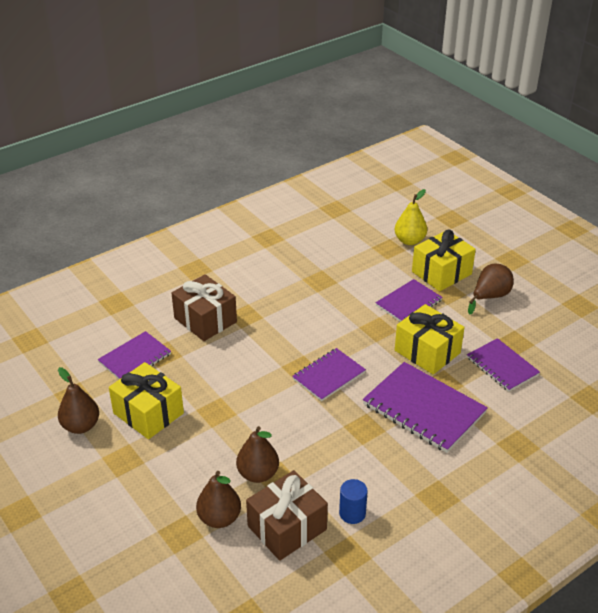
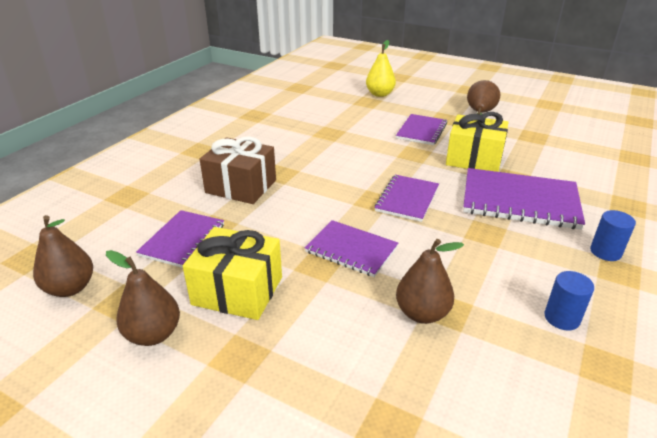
camera: 25 degrees left, 5 degrees down
(219, 518) = (423, 384): brown pear -> brown pear (70, 288)
(287, 528) = (511, 363): brown gift -> none
(441, 273) = (426, 107): yellow gift -> none
(445, 478) = (605, 252): none -> blue cylinder
(502, 366) = (544, 154): purple notebook -> purple notebook (351, 250)

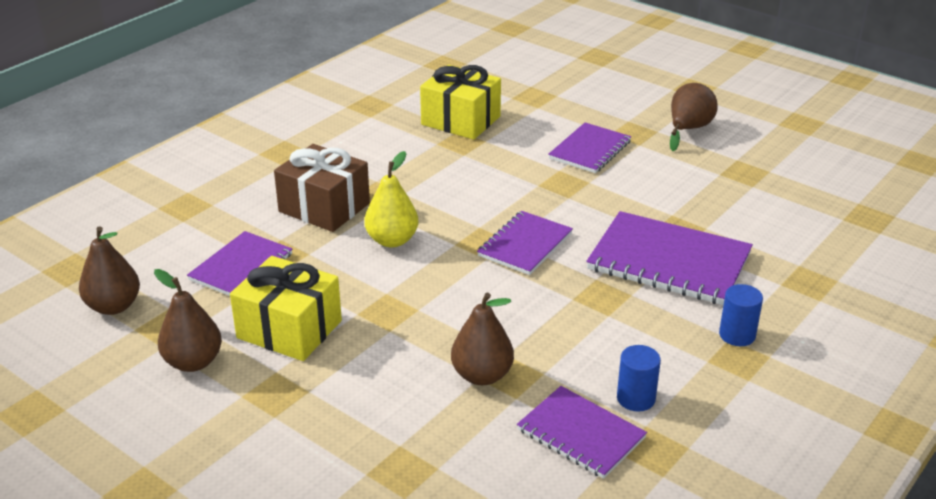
camera: 10 degrees right, 0 degrees up
(351, 250) = (431, 299): purple notebook -> purple notebook (581, 434)
(380, 94) = (557, 85): yellow pear -> yellow pear (392, 240)
(474, 159) = (640, 198): yellow gift -> yellow gift (461, 120)

